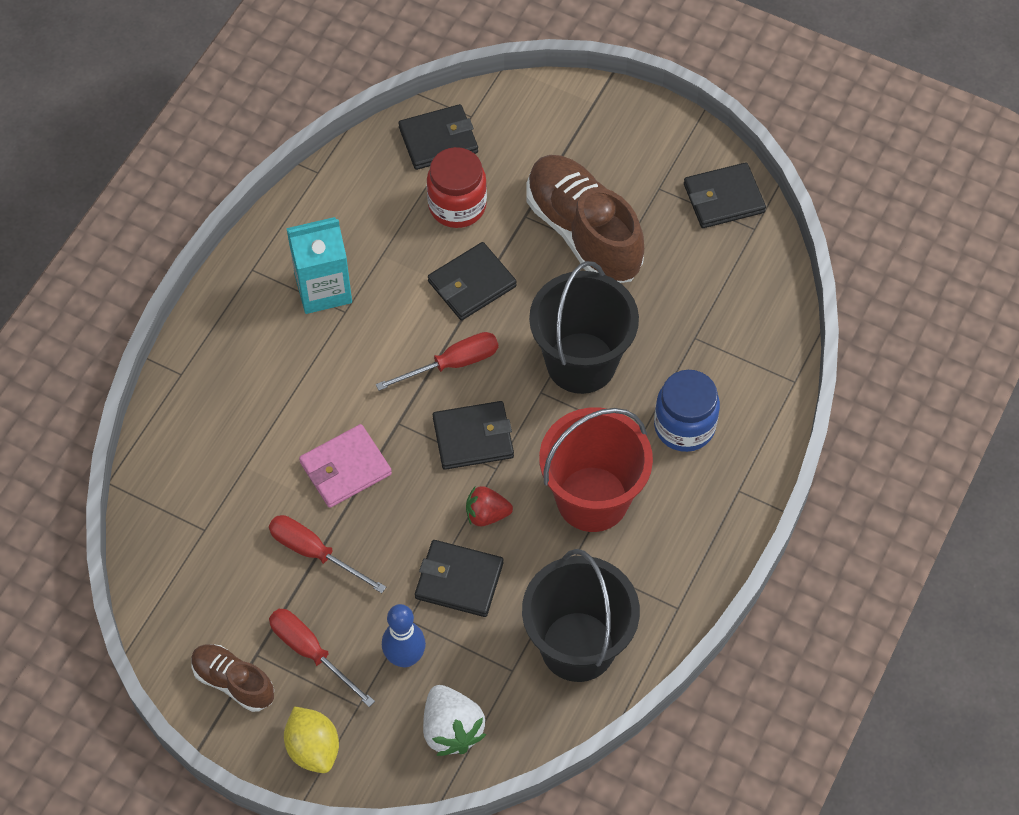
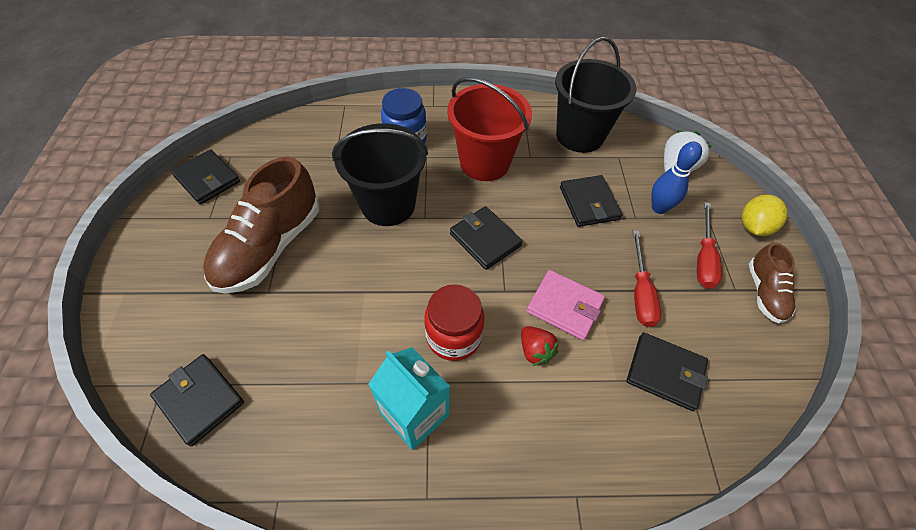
camera: 120 degrees left, 5 degrees down
(452, 364) = (433, 279): red screwdriver -> none
(457, 206) = (275, 347): red jar -> red jar (453, 336)
(472, 284) = (353, 299): black wallet -> black wallet (665, 372)
(486, 514) = (534, 208): red strawberry -> red strawberry (535, 351)

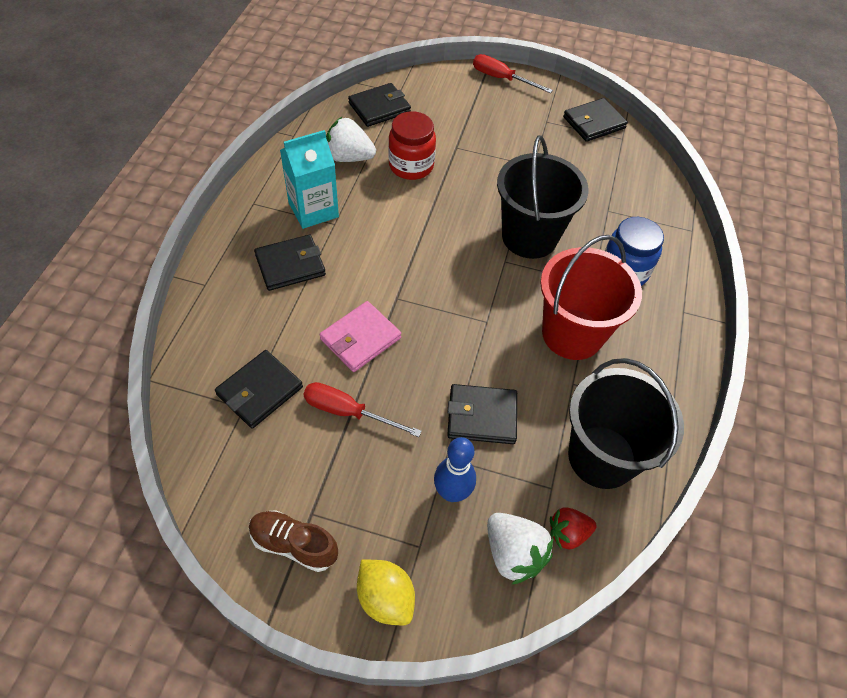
camera: 105 degrees right, 0 degrees up
(270, 247) = (502, 153): brown shoe -> none
(310, 405) = (349, 157): none -> white strawberry
(453, 336) = (366, 249): red jar -> red jar (411, 166)
(485, 239) = (461, 301): black wallet -> black wallet (290, 265)
(535, 351) = (327, 300): red strawberry -> red strawberry (568, 533)
(703, 258) = (363, 502): red screwdriver -> red screwdriver (501, 79)

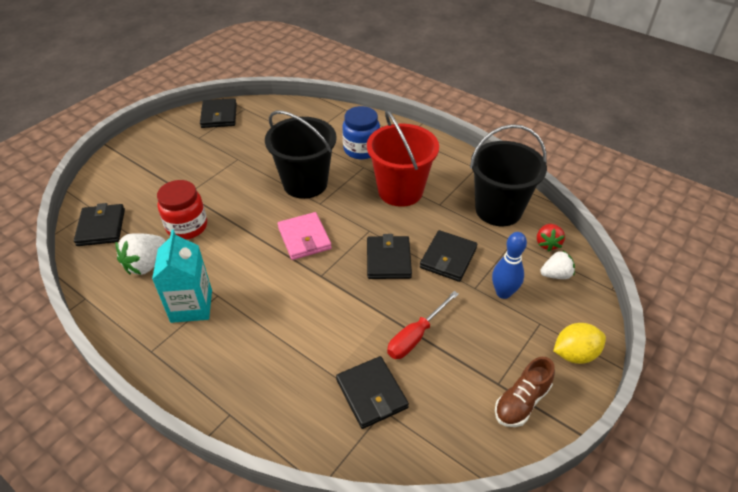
camera: 65 degrees left, 10 degrees down
(290, 265) = (246, 339): black wallet -> black wallet (388, 260)
(360, 338) = (349, 309): pink wallet -> pink wallet (304, 238)
(501, 79) = (132, 145): red screwdriver -> none
(513, 554) = (556, 275): white strawberry -> white strawberry, size x0.67

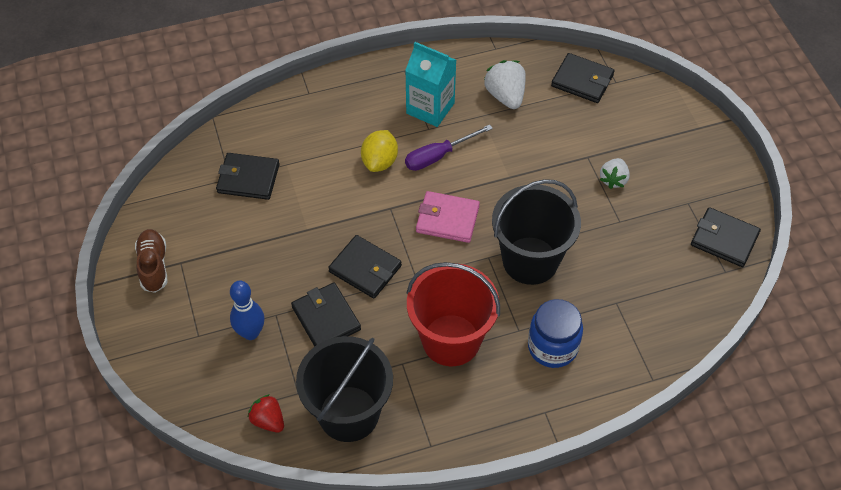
camera: 125 degrees right, 10 degrees up
(187, 227) = (535, 139): red jar -> none
(244, 273) = (438, 156): none -> purple screwdriver
(416, 336) = (269, 237): red screwdriver -> none
(556, 275) = (229, 394): white strawberry -> white strawberry (613, 179)
(574, 354) = (150, 336): yellow lemon -> yellow lemon (380, 161)

